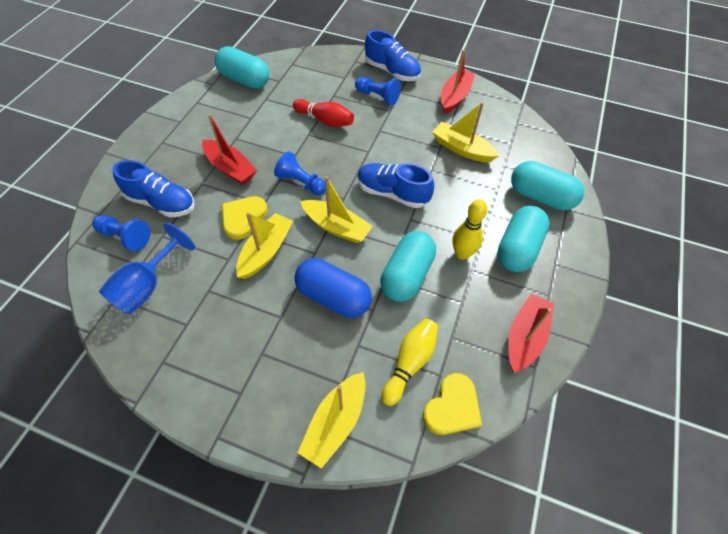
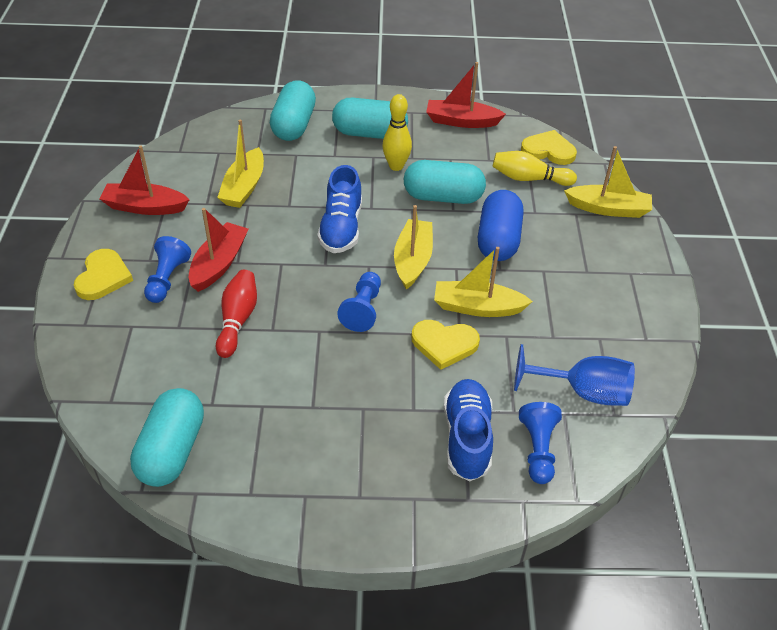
camera: 110 degrees left, 10 degrees down
(230, 168) = (372, 389): red boat -> red boat (219, 264)
(392, 72) = (103, 277): blue shoe -> yellow heart

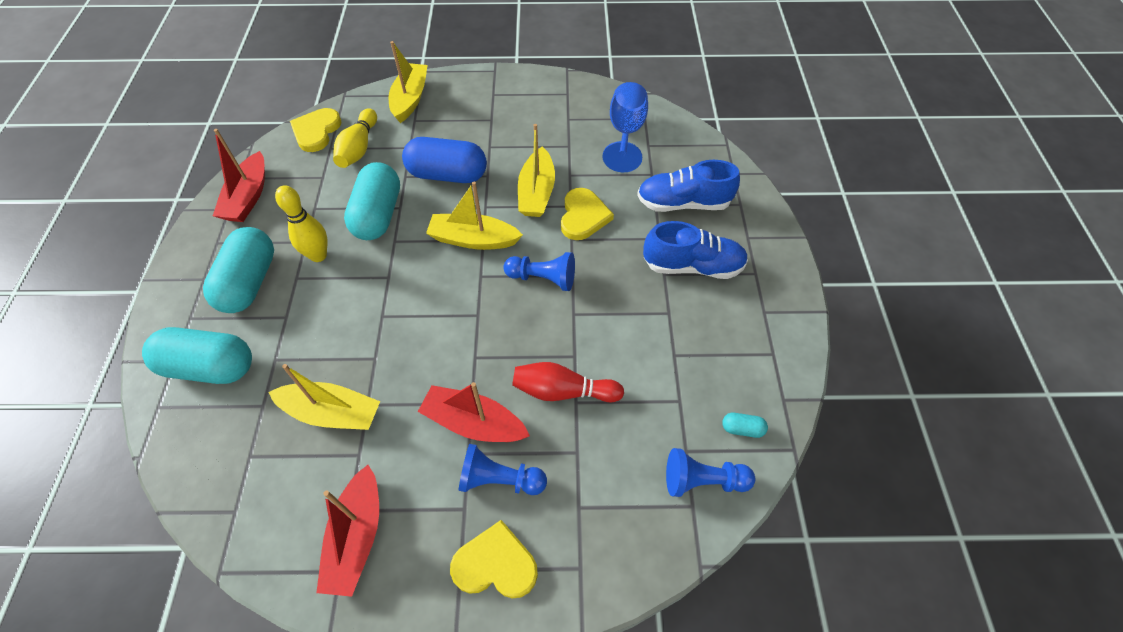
camera: 90 degrees left, 10 degrees up
(172, 450) = (742, 429): turquoise capsule -> turquoise capsule, size x0.41
(341, 228) = (420, 303): blue shoe -> blue shoe (692, 266)
(538, 449) = (686, 162): blue pawn -> blue pawn (702, 480)

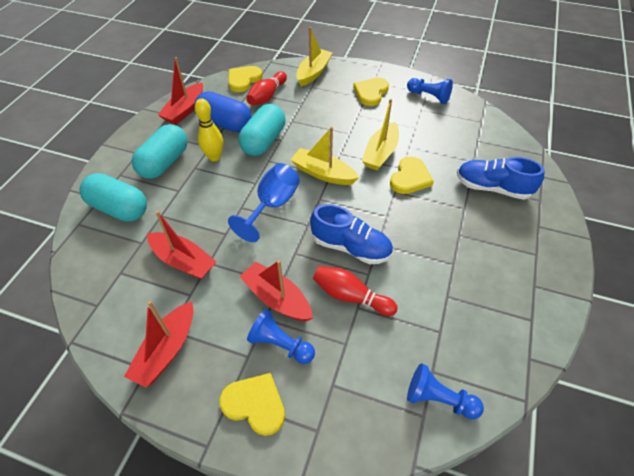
camera: 20 degrees right, 5 degrees down
(332, 413) = (183, 261): yellow boat -> red boat
(359, 148) = (267, 96): yellow bowling pin -> red bowling pin
(447, 175) = (321, 126): blue capsule -> blue capsule (225, 123)
(496, 111) = (371, 93): none -> yellow heart
(543, 278) = (364, 213): blue pawn -> blue pawn (429, 96)
(626, 132) = (463, 128): blue goblet -> blue goblet (272, 205)
(692, 266) = (485, 235): blue shoe -> blue shoe (351, 247)
(742, 429) = (485, 370): turquoise capsule -> none

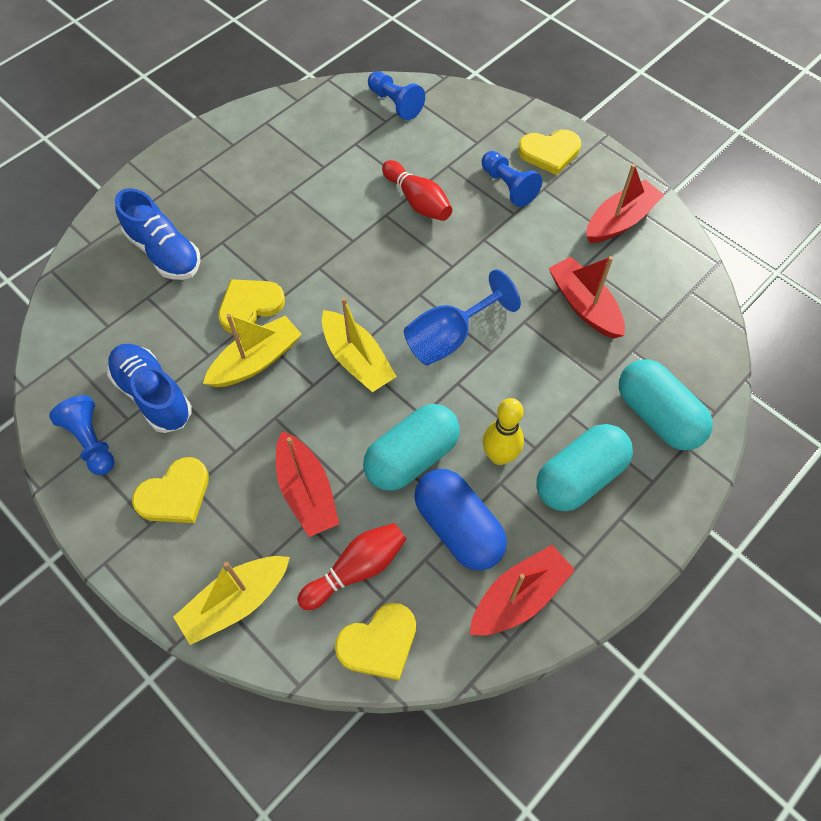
camera: 155 degrees left, 10 degrees up
(255, 404) = (549, 152): yellow heart -> yellow heart turned 60 degrees counterclockwise
(277, 298) = (494, 227): red boat -> red boat (307, 491)
(351, 247) = (385, 248): blue shoe -> blue shoe (153, 395)

